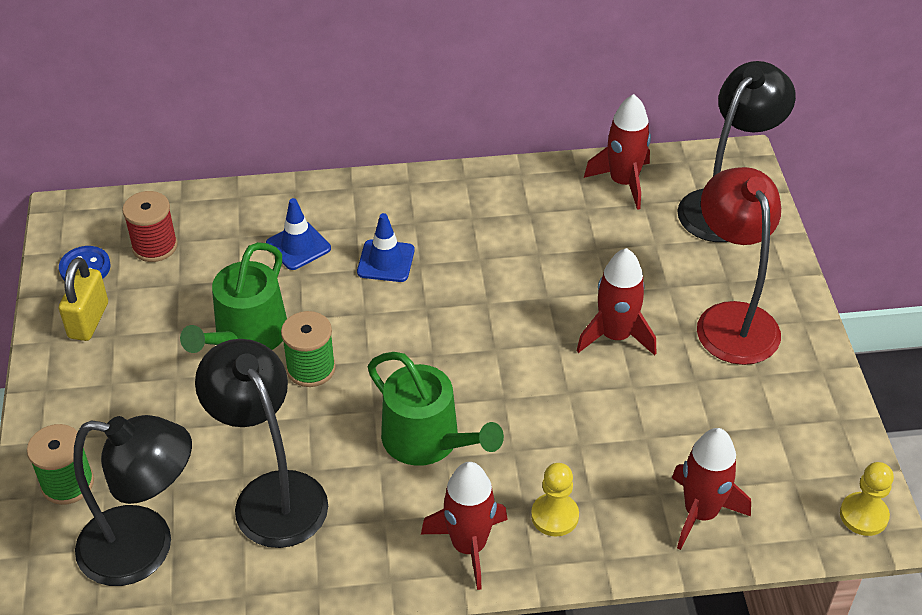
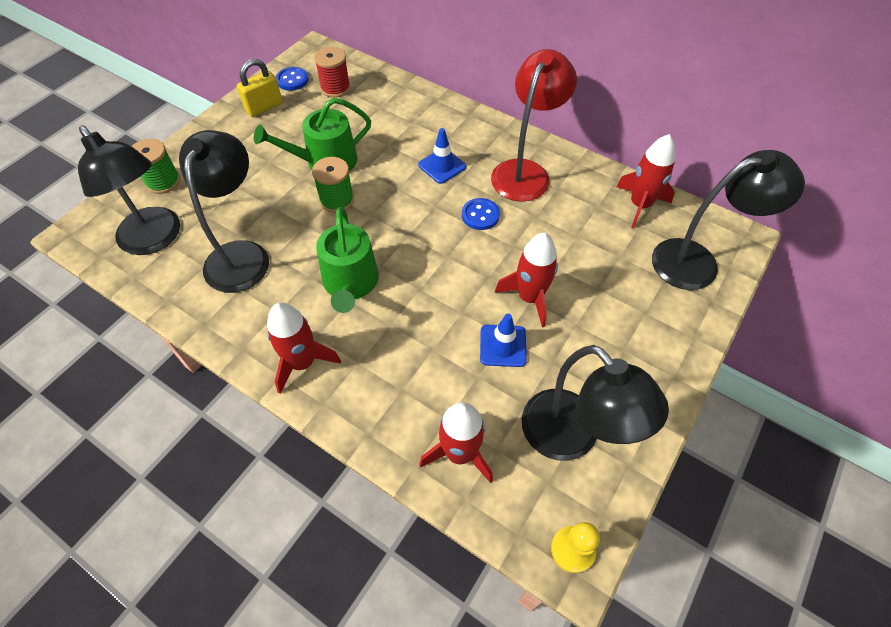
camera: 40 degrees right, 10 degrees up
(298, 246) = (405, 130): blue traffic cone -> blue traffic cone (503, 346)
(483, 287) = (480, 215): none -> blue button
(554, 516) = (369, 383): yellow pawn -> none
(731, 319) = (621, 339): red lamp -> red lamp (525, 172)
(775, 431) = (571, 438): none -> black lamp

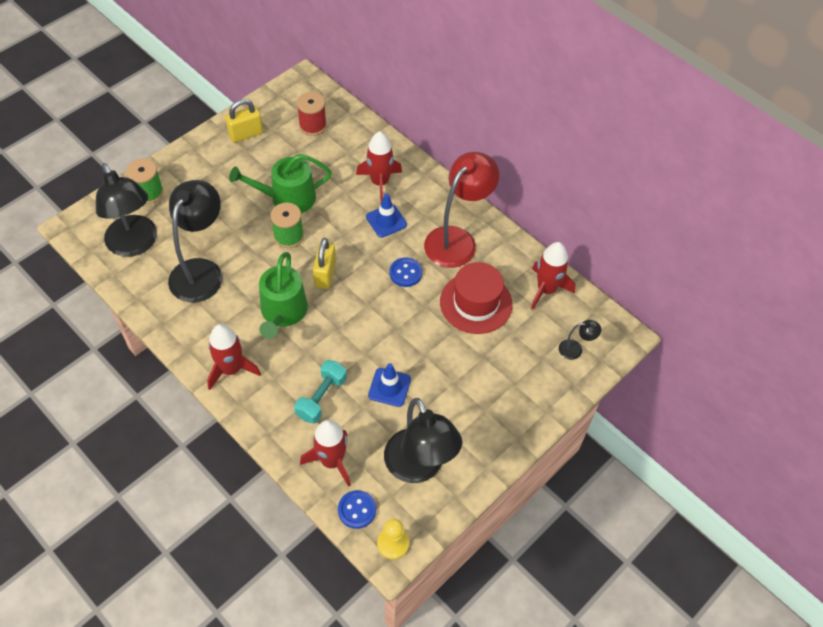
camera: 10 degrees right, 0 degrees up
(292, 80) = (276, 110): blue button -> blue button (357, 510)
(389, 232) = (325, 274): none -> yellow padlock
(424, 375) = (321, 397): none -> turquoise dumbbell
(529, 297) = (423, 352): red rocket -> red rocket (380, 182)
(569, 232) = (476, 303): none -> red hat
(697, 262) = (575, 349): black lamp -> black lamp, size x0.43

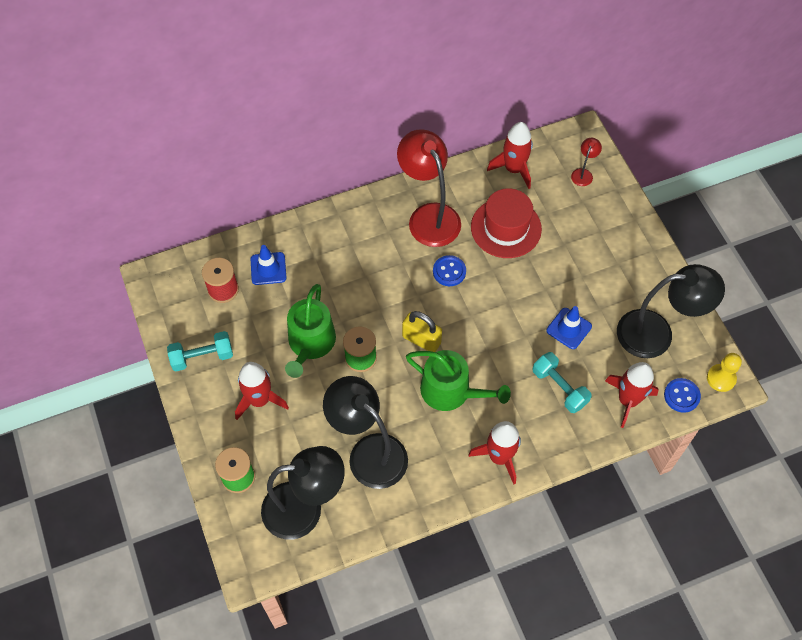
camera: 65 degrees left, 5 degrees up
(246, 134) = (202, 357): yellow padlock -> turquoise dumbbell
(380, 182) = (330, 255): red rocket -> red rocket (260, 400)
(386, 221) = (380, 266): blue traffic cone -> blue traffic cone (268, 268)
(575, 349) = (583, 173): black lamp -> red lamp

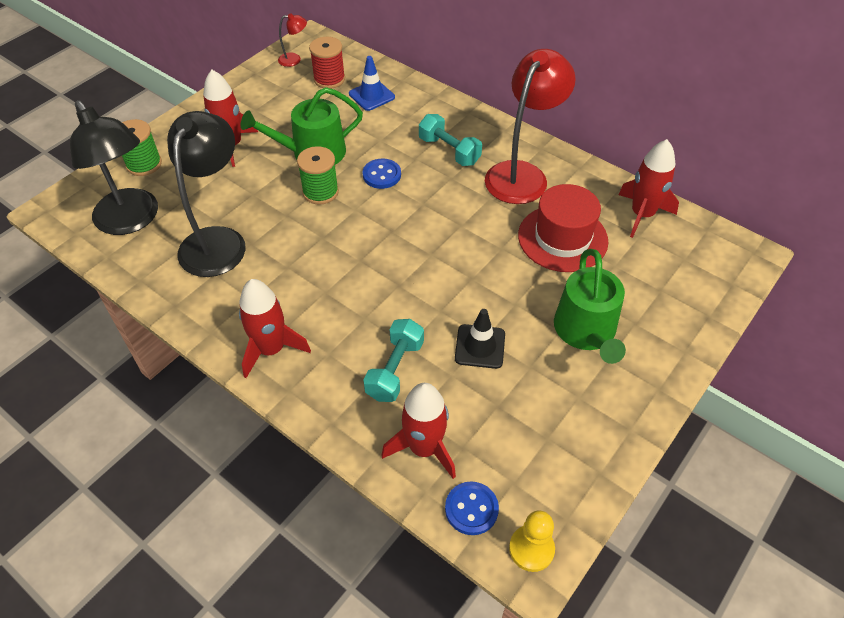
camera: 60 degrees right, 10 degrees down
(202, 357) = (253, 95): turquoise dumbbell -> turquoise dumbbell (449, 151)
(421, 340) = (372, 227): yellow padlock -> none
(449, 271) = (469, 215): blue button -> blue button (381, 175)
(451, 391) = (327, 275): green watering can -> green watering can (586, 332)
(569, 328) = (480, 346): blue traffic cone -> black traffic cone
(583, 173) = (698, 276): red lamp -> red lamp (294, 59)
(656, 333) = (542, 441): black lamp -> none

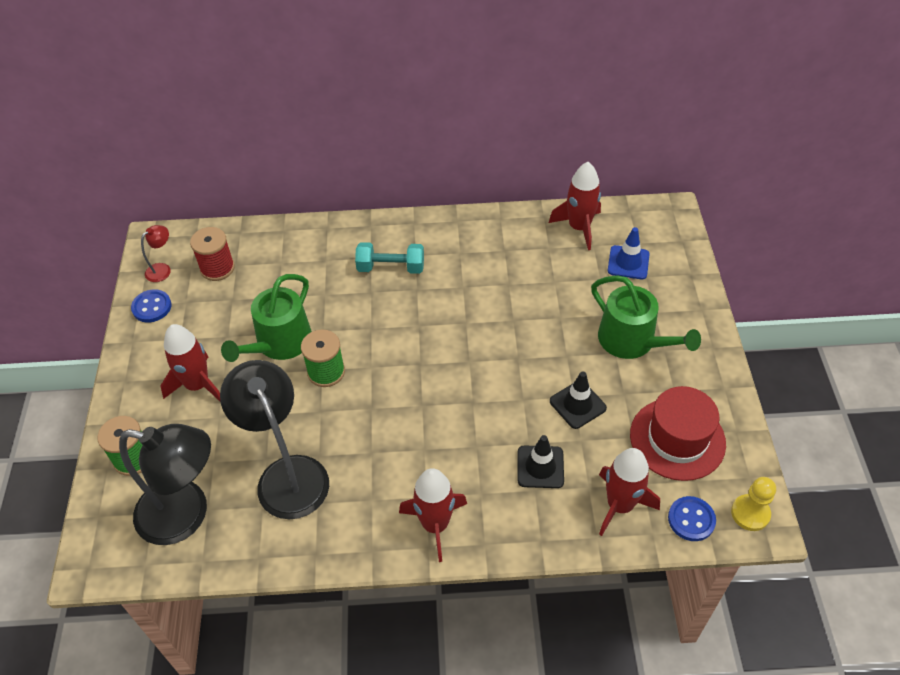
camera: 40 degrees left, 0 degrees up
(371, 95) = (273, 260): blue traffic cone -> blue traffic cone (628, 262)
(381, 175) = (360, 323): blue button -> blue button (152, 307)
(395, 369) = (540, 467): turquoise dumbbell -> black traffic cone
(522, 174) = (466, 251): red lamp -> none
(562, 238) = (546, 282): red hat -> red hat (677, 439)

